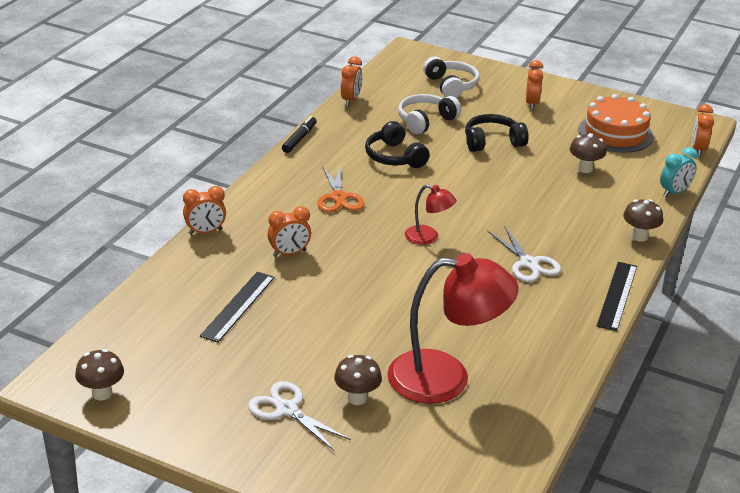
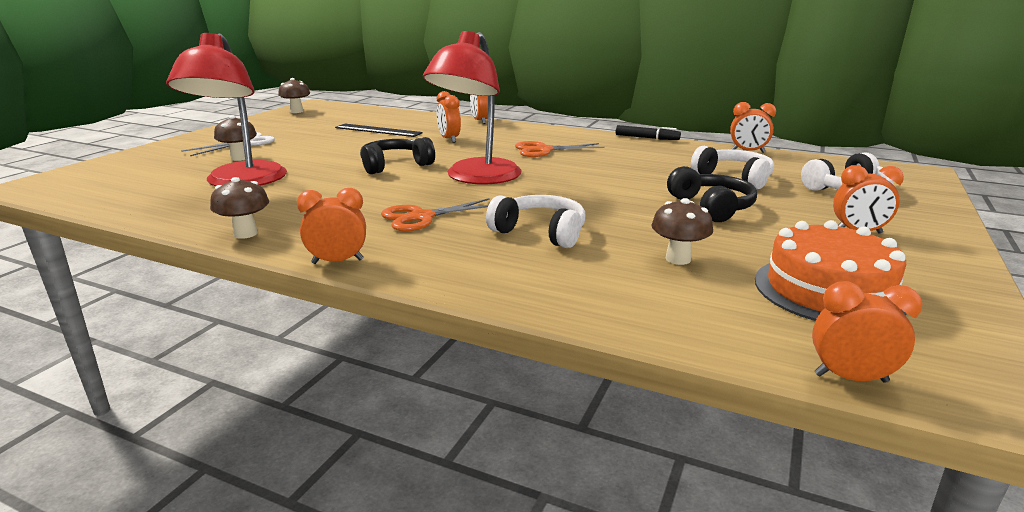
camera: 90 degrees right, 10 degrees down
(394, 157) = (636, 166): black headphones -> black headphones (395, 165)
(428, 237) = (476, 178): red lamp -> red lamp, size x2.06
(528, 263) = (422, 217): white scissors -> orange scissors
(551, 213) = (540, 232): none -> white headphones
(617, 295) = (337, 261): black ruler -> orange clock
(639, 236) = (487, 287): brown mushroom -> brown mushroom (245, 234)
(674, 192) = (642, 330): turquoise clock -> none

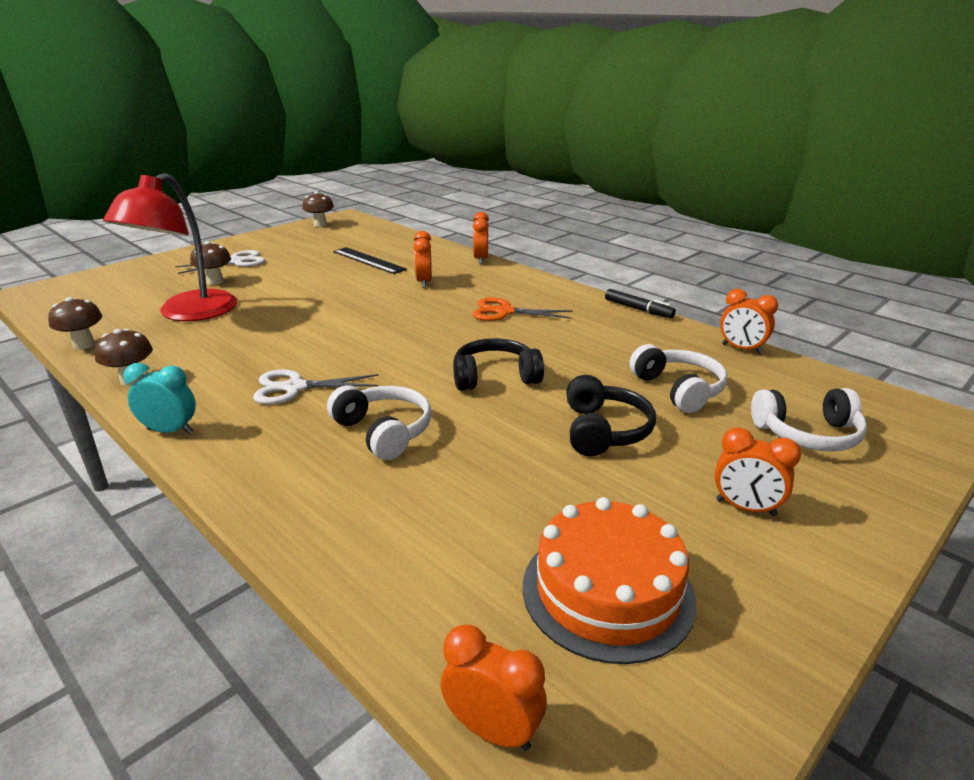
camera: 20 degrees right, 5 degrees up
(337, 261) = (170, 431): orange clock -> turquoise clock
(395, 165) = (338, 312): black headphones -> black headphones (495, 377)
(422, 217) = (295, 388): orange scissors -> white scissors
(476, 178) = (397, 342): red lamp -> none
(678, 259) = (485, 501): brown mushroom -> brown mushroom (84, 345)

